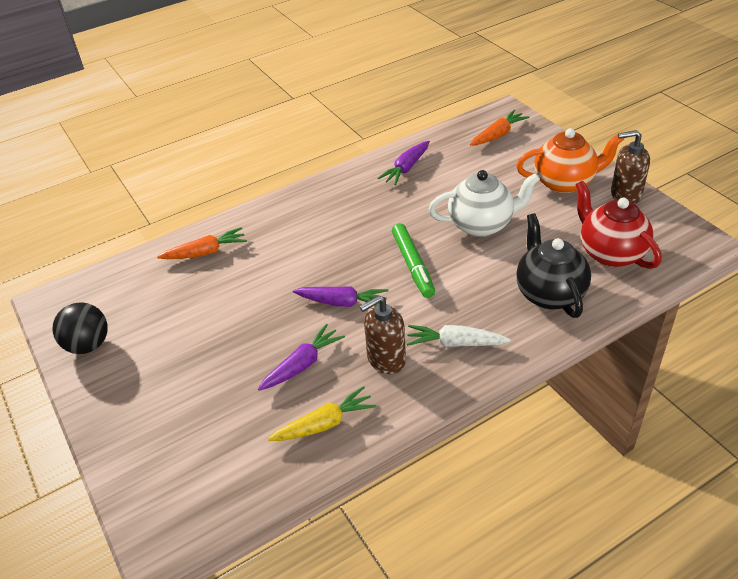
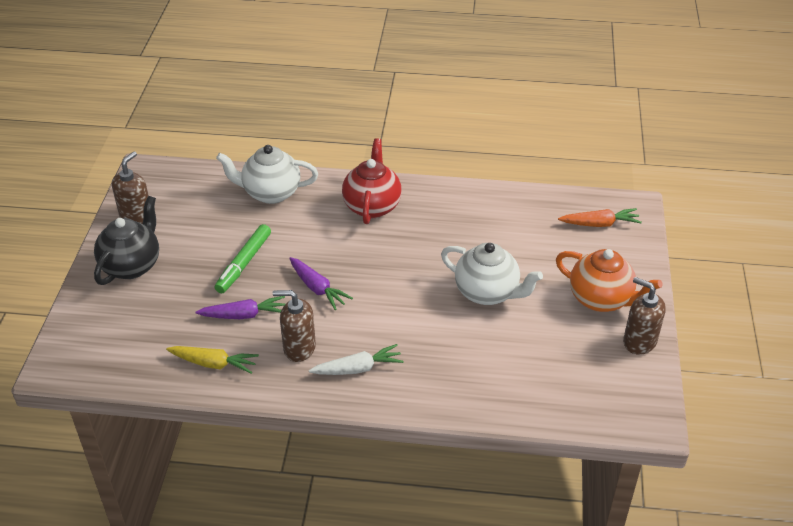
camera: 35 degrees right, 0 degrees up
(88, 345) = (136, 216): black ball -> brown soap dispenser
(205, 252) = (270, 193): orange carrot -> white teapot
(406, 168) = (487, 210): purple carrot -> none
(413, 265) = (397, 292): green marker -> green marker (244, 263)
(455, 343) = (358, 368): white carrot -> white carrot turned 120 degrees clockwise
(549, 293) = (470, 378): black teapot -> black teapot (132, 265)
(610, 253) = (560, 380): red teapot -> red teapot (372, 206)

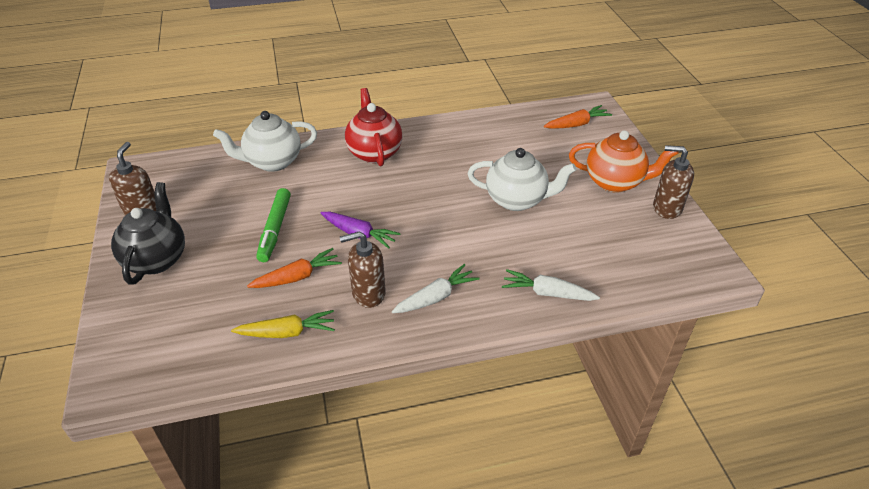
camera: 20 degrees left, 0 degrees up
(244, 315) = (297, 277): purple carrot -> orange carrot
(464, 394) = (547, 293): none -> white carrot

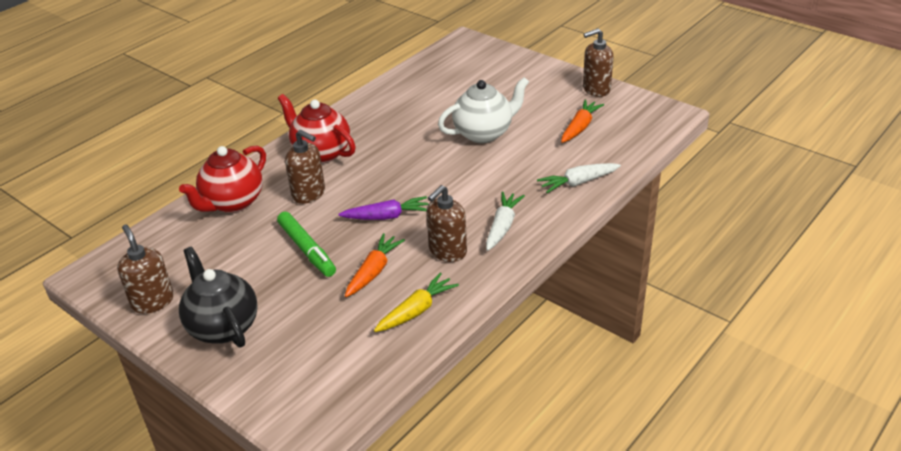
camera: 35 degrees left, 5 degrees down
(272, 162) = (232, 202): white teapot -> red teapot
(328, 183) = (309, 194): none -> brown soap dispenser
(576, 124) = (466, 60): orange carrot -> orange carrot (580, 127)
(615, 182) = (541, 88): orange teapot -> none

